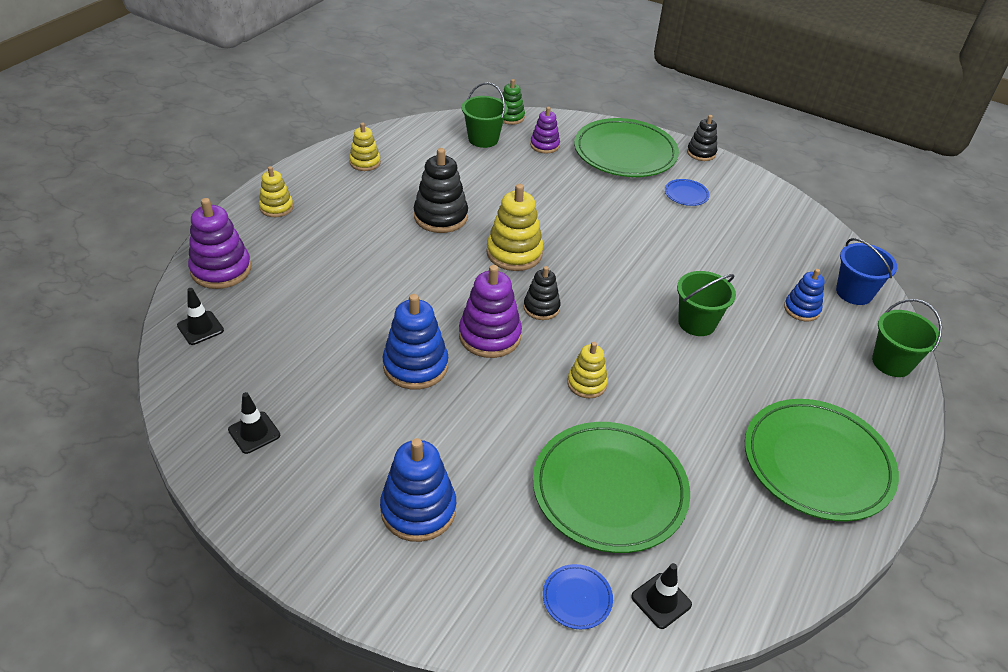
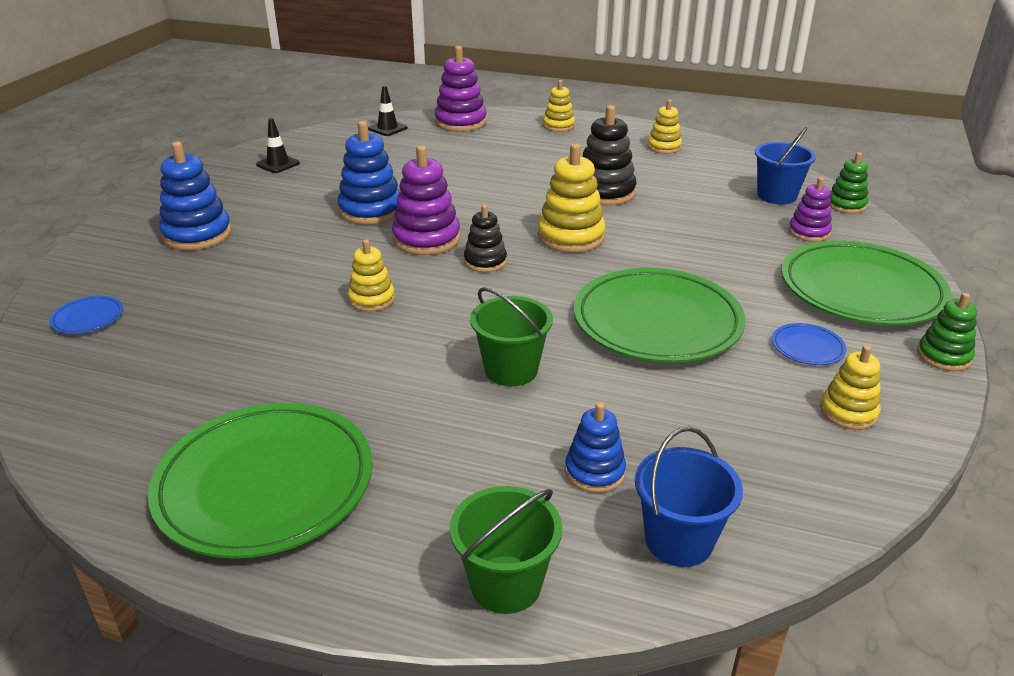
camera: 80 degrees right, 10 degrees down
(483, 139) = (776, 196): green bucket -> blue bucket
(609, 490) = (218, 325): green plate -> green plate (657, 321)
(661, 600) = (73, 365): black traffic cone -> none
(701, 153) = (943, 356): black stacking toy -> green stacking toy
(750, 203) = (848, 412): none -> yellow stacking toy

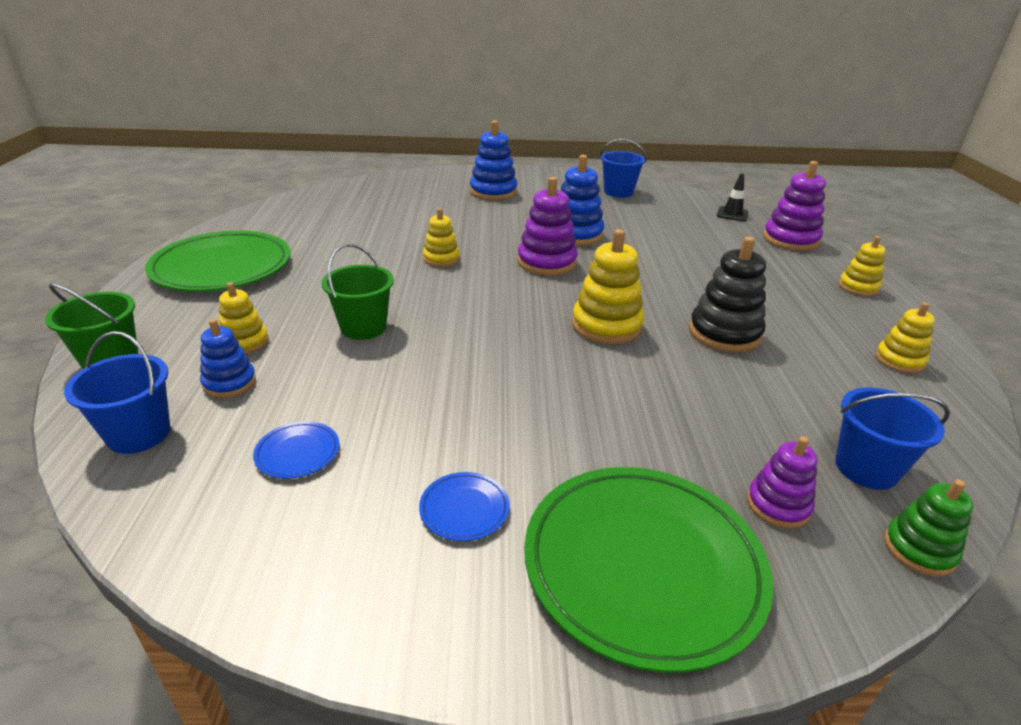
camera: 70 degrees right, 0 degrees up
(88, 318) = (380, 189): blue plate -> blue plate (297, 452)
(278, 164) = (618, 192): black traffic cone -> blue bucket
(485, 262) = (527, 292): black stacking toy -> none
(657, 321) = (471, 393): green plate -> none
(848, 412) = (335, 547): yellow stacking toy -> yellow stacking toy (244, 342)
(943, 356) = (495, 663): green stacking toy -> none

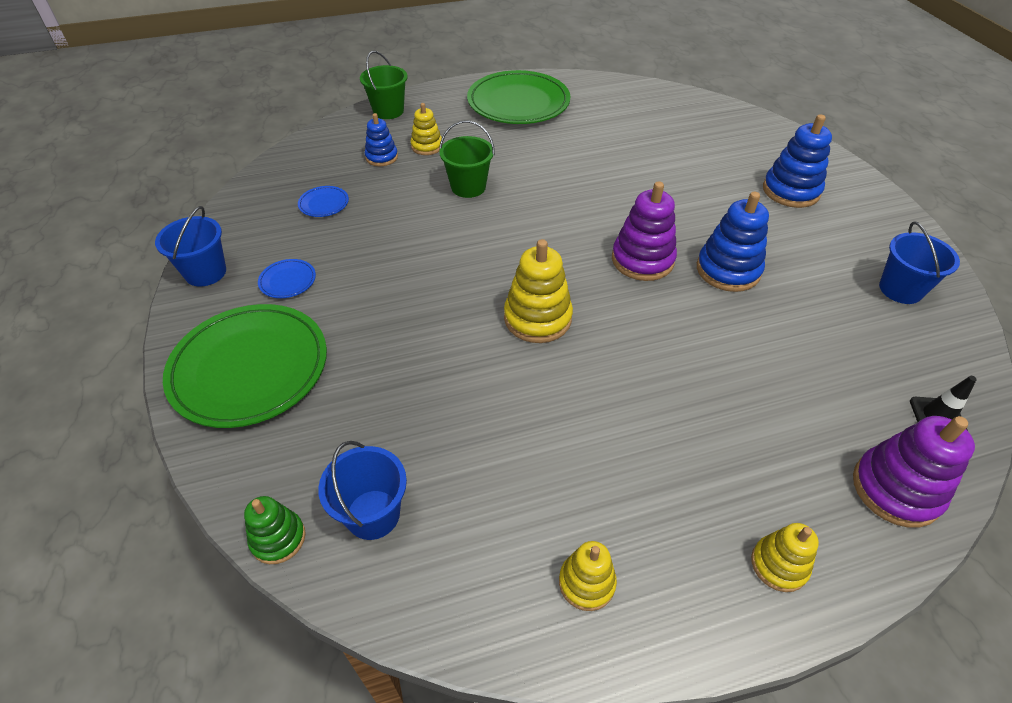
camera: 75 degrees right, 15 degrees up
(139, 434) = (327, 147): blue bucket -> blue bucket (205, 272)
(441, 259) = (603, 195): yellow stacking toy -> none
(724, 333) = (568, 409): black stacking toy -> none
(778, 505) = (315, 444): purple stacking toy -> none

